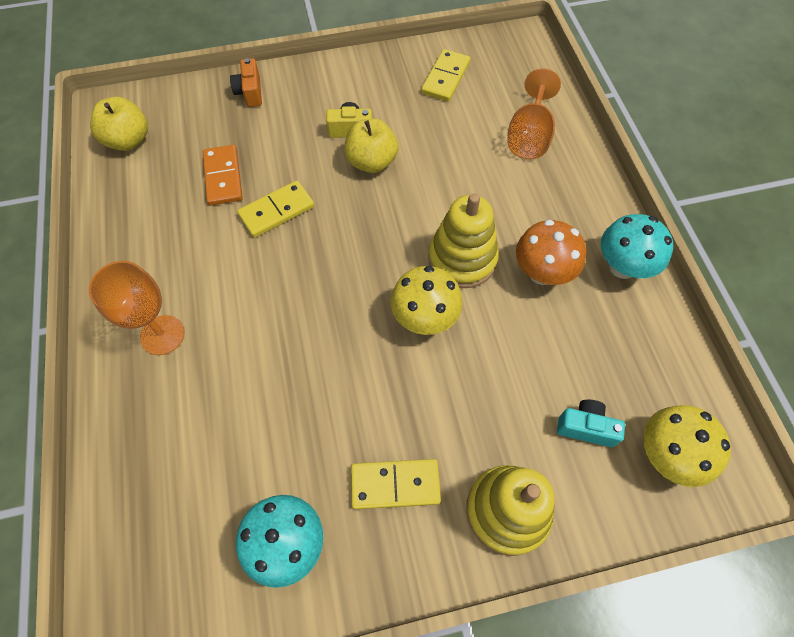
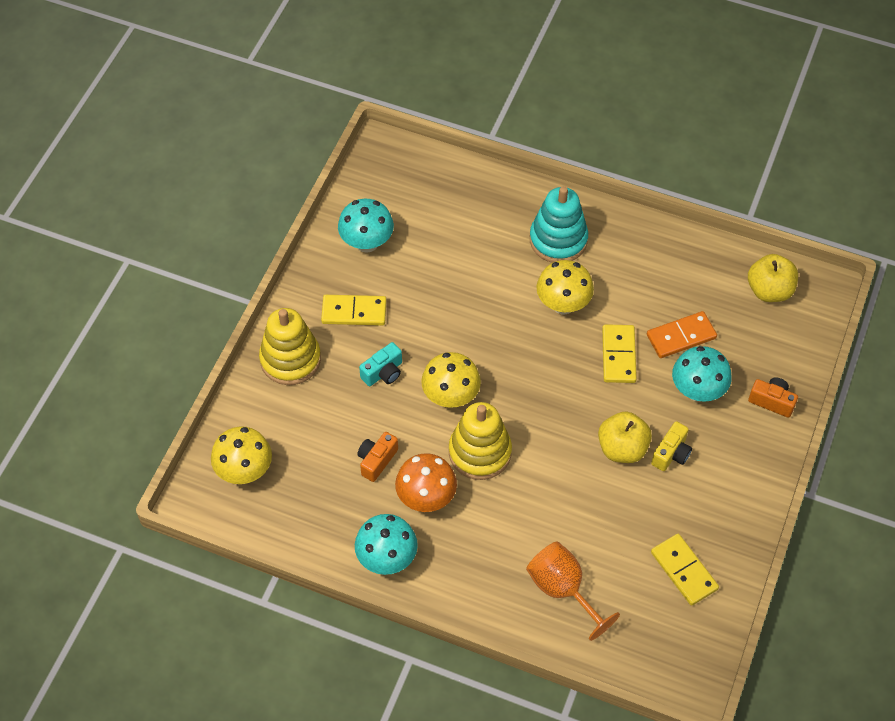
camera: 125 degrees right, 5 degrees down
(162, 335) = (558, 240): orange goblet -> turquoise stacking toy
(223, 177) = (681, 336): orange domino -> orange domino turned 45 degrees counterclockwise
(246, 285) = (563, 304): none -> yellow mushroom
(274, 141) = (697, 391): none -> turquoise mushroom
(395, 485) = (354, 312): yellow domino -> yellow domino turned 60 degrees clockwise
(544, 337) = (376, 460): none -> orange camera
(585, 427) = (299, 438): turquoise camera -> turquoise camera (383, 372)

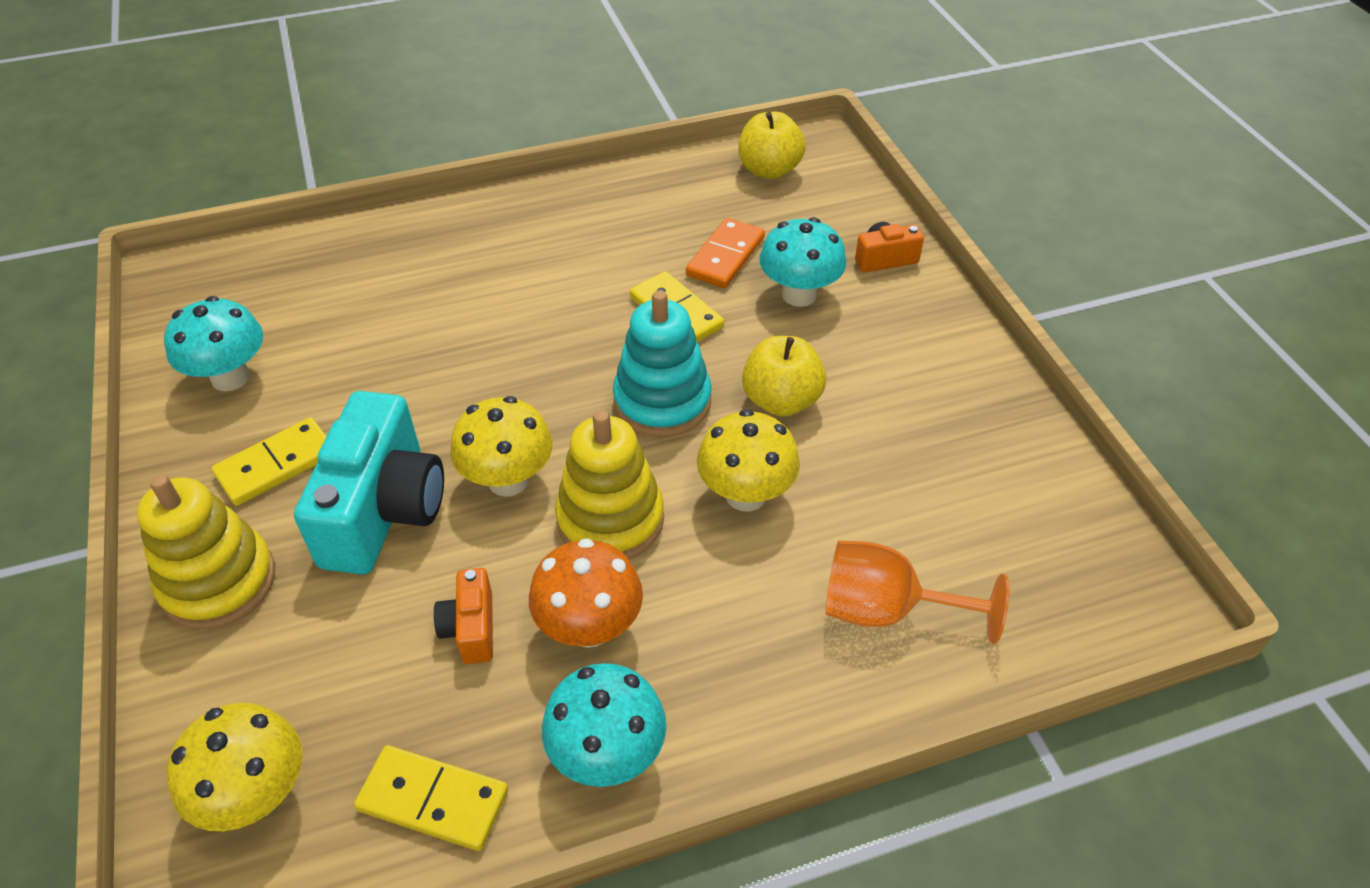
camera: 40 degrees left, 10 degrees down
(383, 372) = (384, 510): turquoise camera -> turquoise camera, size x2.11
(558, 240) = (491, 245): turquoise stacking toy -> turquoise stacking toy (662, 401)
(563, 304) = (558, 301): yellow mushroom -> yellow mushroom (746, 495)
(671, 454) = (841, 371): yellow camera -> none
(684, 571) = (994, 481): yellow domino -> yellow domino (433, 800)

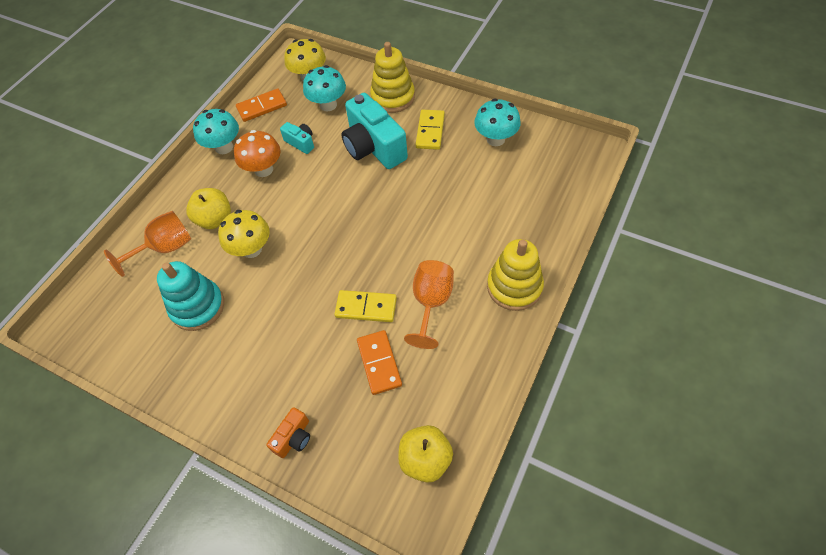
camera: 140 degrees right, 10 degrees up
(433, 800) = (262, 107): yellow domino -> orange domino
(471, 628) = (301, 143): orange camera -> turquoise camera
(508, 480) = (345, 187): yellow mushroom -> none
(600, 266) = (431, 303): none -> orange goblet
(610, 519) = (293, 203): yellow stacking toy -> yellow stacking toy (514, 287)
(662, 401) = (323, 260): turquoise stacking toy -> turquoise stacking toy (197, 307)
(781, 400) = (273, 301): yellow apple -> yellow apple (215, 219)
(799, 294) = (318, 369): turquoise mushroom -> turquoise mushroom (328, 105)

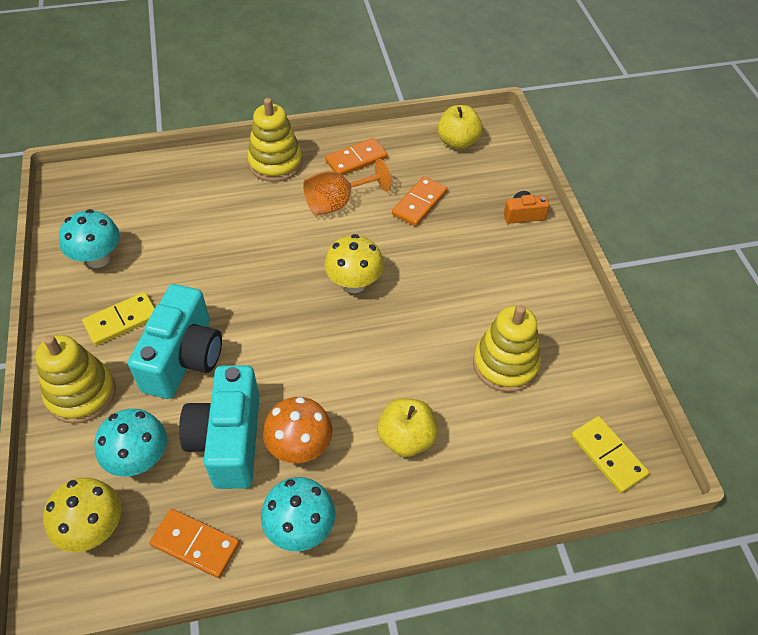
camera: 135 degrees left, 5 degrees down
(165, 248) = (482, 456): orange goblet -> none
(197, 307) = (505, 364): turquoise stacking toy -> yellow stacking toy
(251, 249) = (408, 371): yellow mushroom -> yellow mushroom (354, 283)
(301, 143) = (229, 440): turquoise camera -> turquoise camera, size x2.11
(366, 308) = (382, 240): yellow domino -> yellow domino (608, 455)
(471, 350) = (356, 160): none -> orange domino

